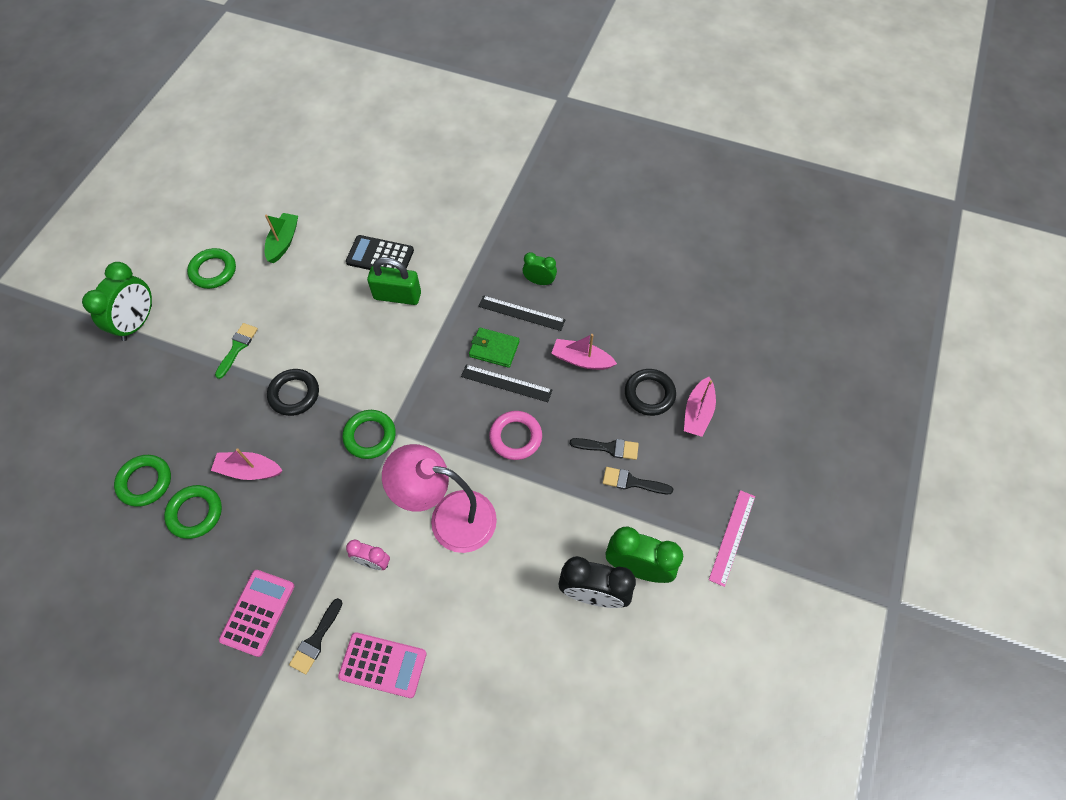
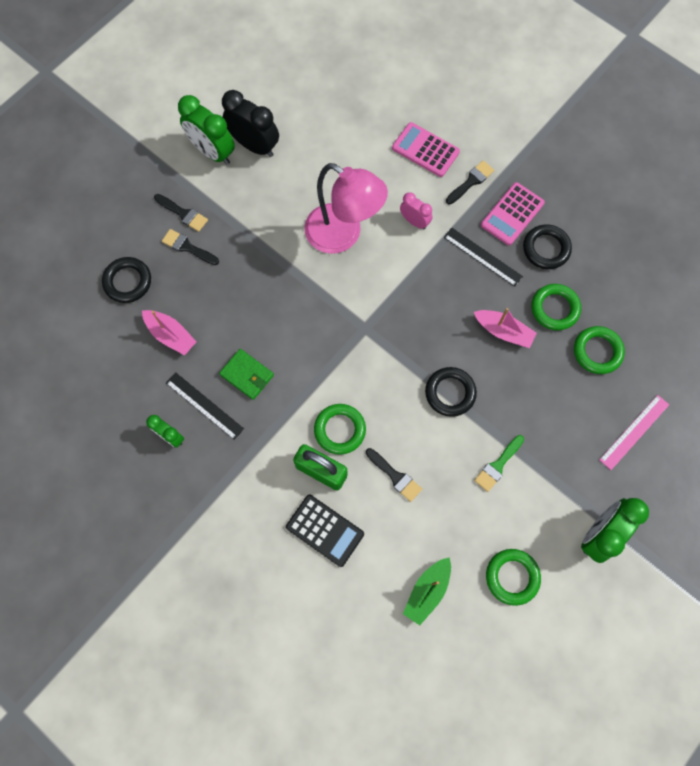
camera: 160 degrees left, 10 degrees up
(211, 581) = (546, 249): none -> black ring
(330, 311) = (395, 476): none -> black brush
(370, 436) = (389, 327): green ring -> green ring (340, 430)
(506, 383) = (250, 336): black ruler -> black ruler (482, 256)
(515, 437) = (262, 283): pink ring -> none
(698, 412) = (96, 251): pink boat -> none
(732, 537) = (130, 149): pink ruler -> pink ruler (634, 432)

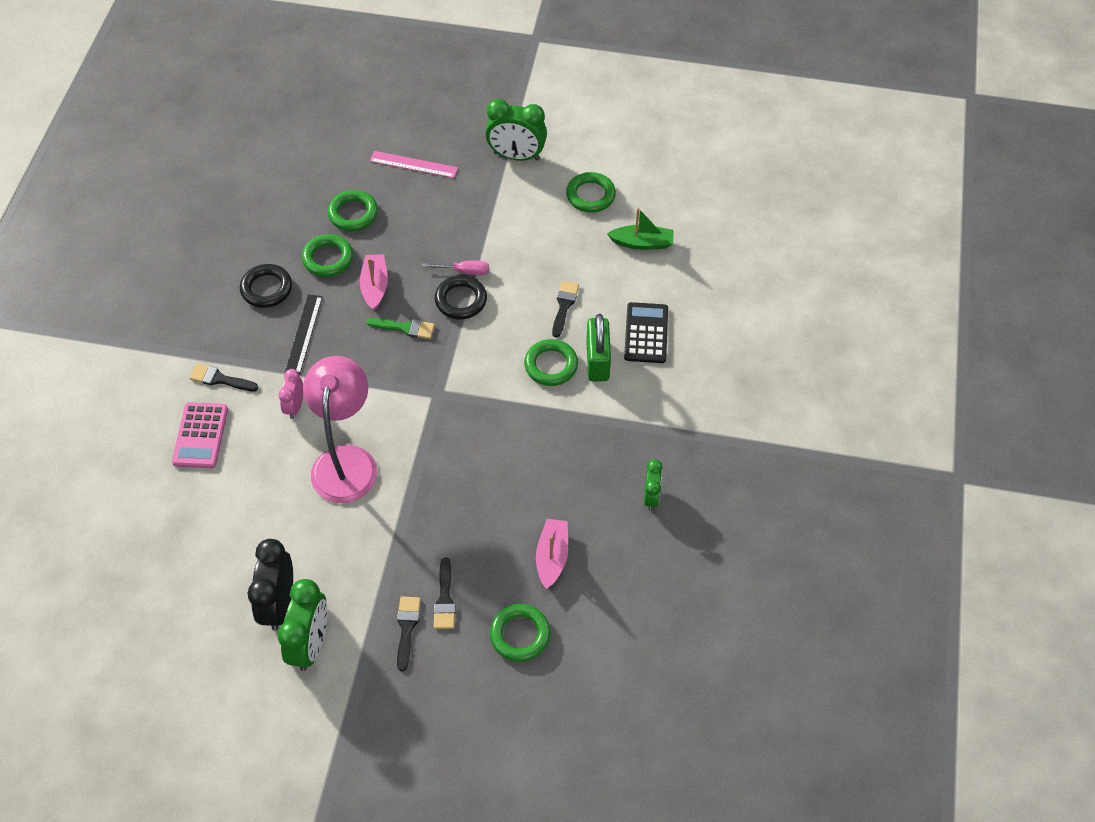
camera: 120 degrees left, 15 degrees down
(128, 282) = (520, 635): black ring -> green ring
(204, 405) = (602, 485): black ruler -> none
(247, 375) = (549, 466): green wallet -> none
(480, 412) = (464, 271): none -> pink screwdriver
(498, 465) = (505, 240): green brush -> green brush (405, 328)
(512, 214) = (241, 330): pink calculator -> none

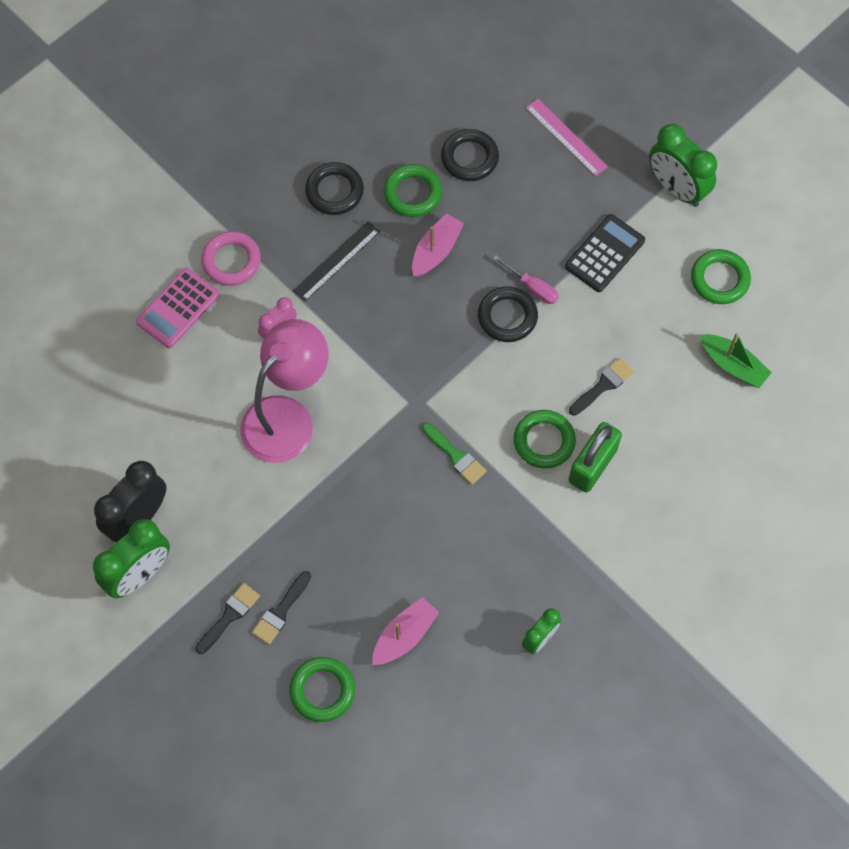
camera: 35 degrees right, 10 degrees up
(220, 379) = (231, 261): black brush -> pink ring
(353, 214) = (469, 158): green ring -> black ring
(405, 328) = (434, 313): green brush -> green brush (456, 456)
(646, 333) = (662, 466): black calculator -> black calculator (604, 253)

